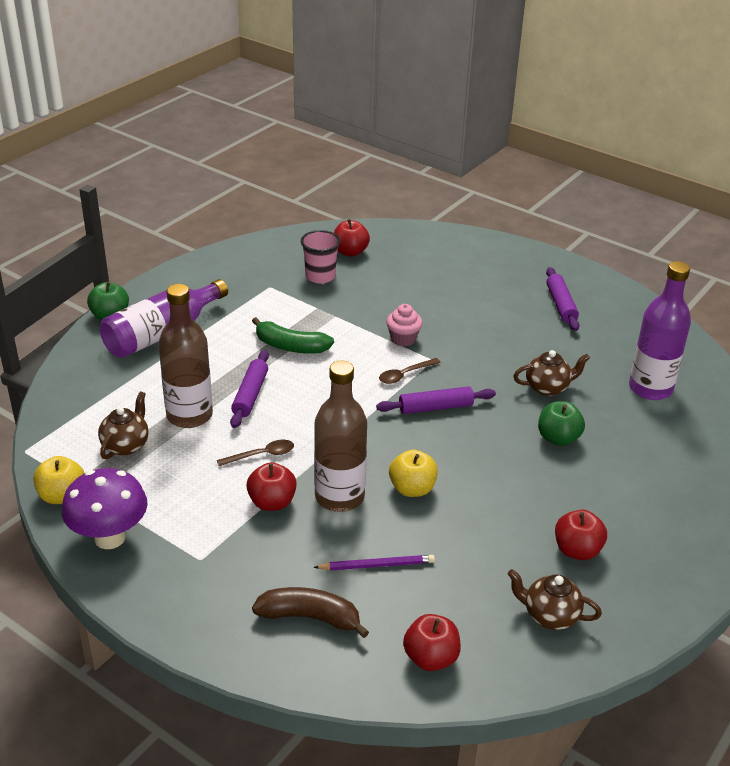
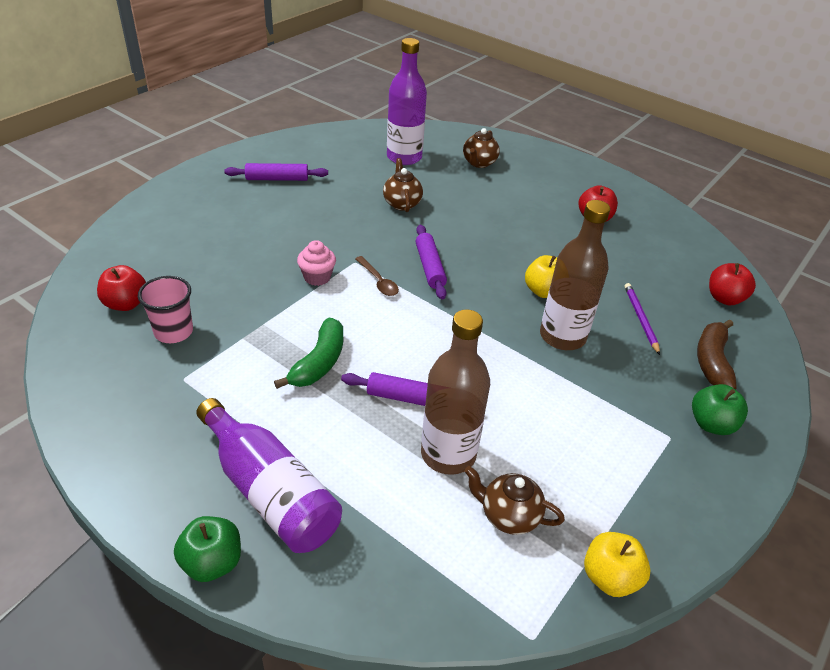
camera: 90 degrees left, 5 degrees up
(110, 538) = (664, 518): purple mushroom -> none
(261, 455) = (511, 390): brown spoon -> none
(272, 502) = (580, 383): red apple -> none
(550, 616) = (662, 239): brown teapot -> brown teapot (479, 163)
(558, 438) = (469, 208): green apple -> green apple (711, 424)

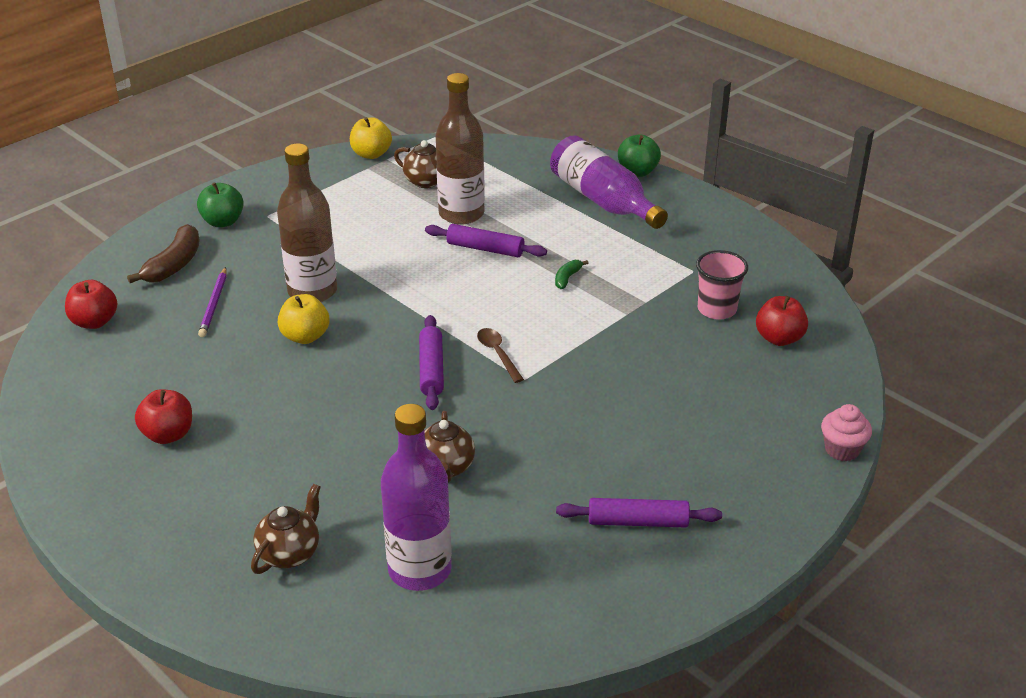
camera: 170 degrees left, 5 degrees down
(317, 277) = (570, 361): pink cupcake -> pink cupcake (842, 449)
(319, 363) = (567, 278): green banana -> green banana, size x0.52

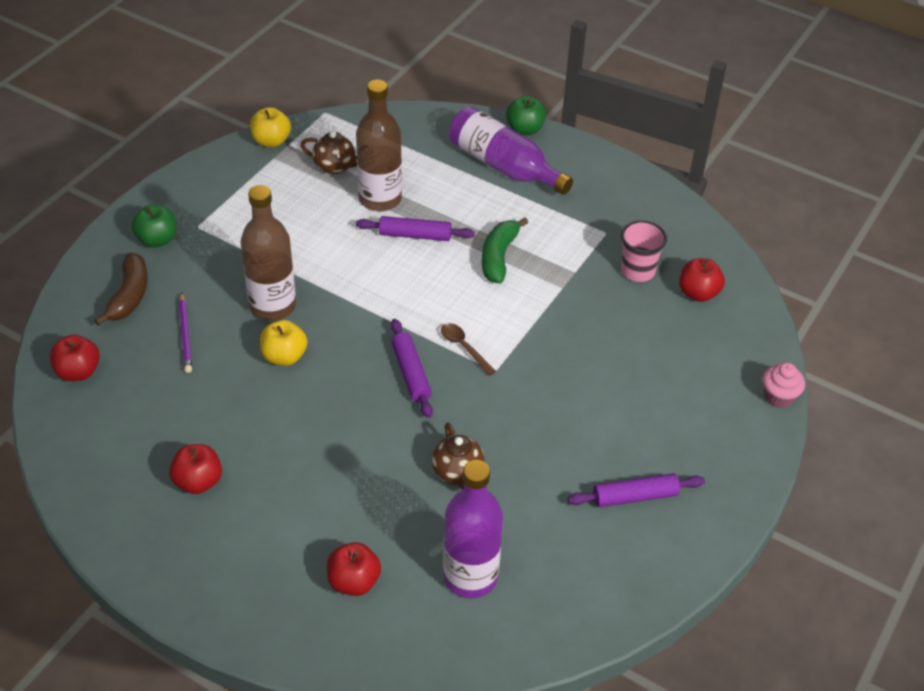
camera: 15 degrees left, 10 degrees up
(290, 553) = (354, 582): brown teapot -> red apple
(567, 278) = (499, 257): green banana -> green banana, size x1.94

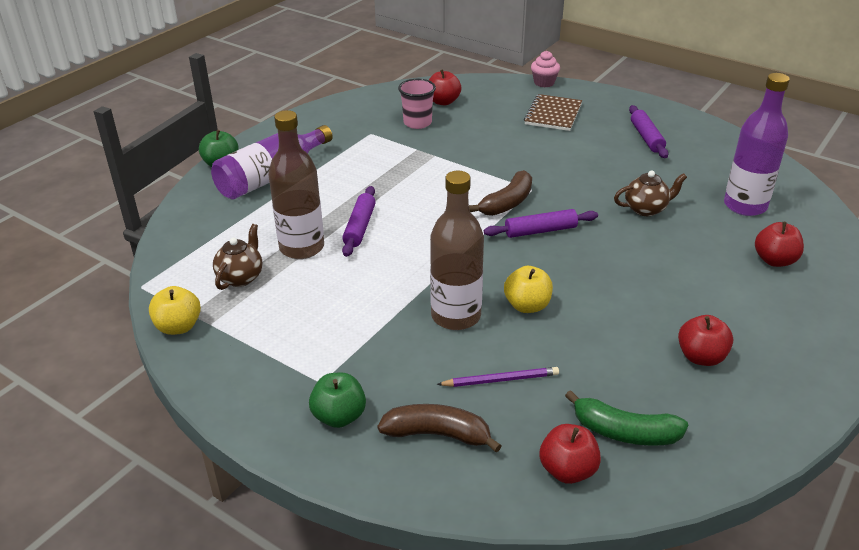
camera: 85 degrees left, 10 degrees down
(464, 347) = (507, 203): brown spoon -> brown banana
(499, 257) = (394, 183): green banana -> green banana (624, 432)
(684, 401) = (553, 114): none -> brown notebook

